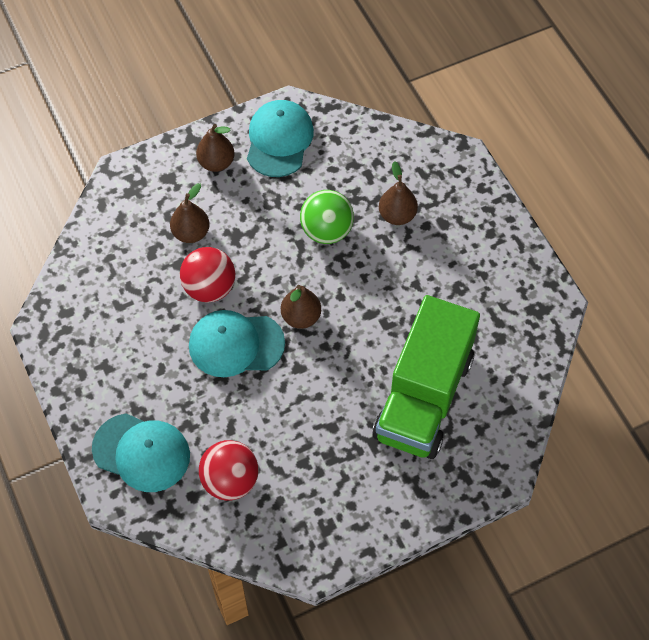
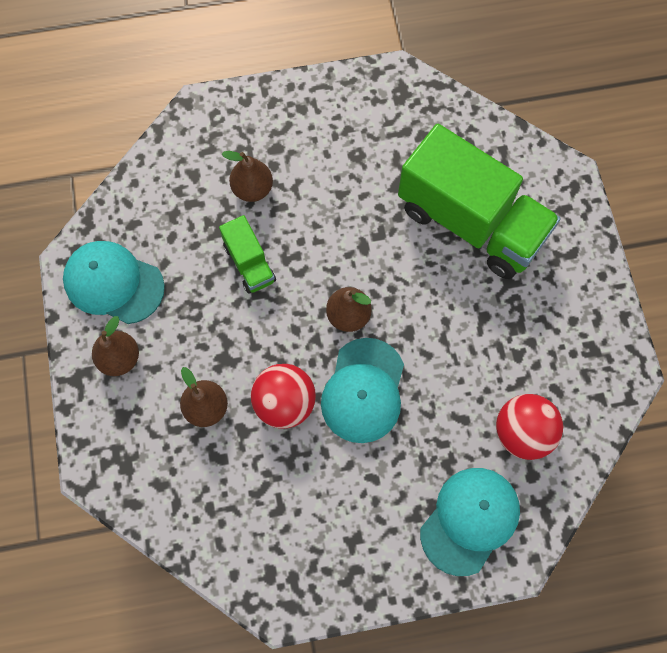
camera: 75 degrees left, 10 degrees up
(326, 231) = (249, 263): green ball -> green truck

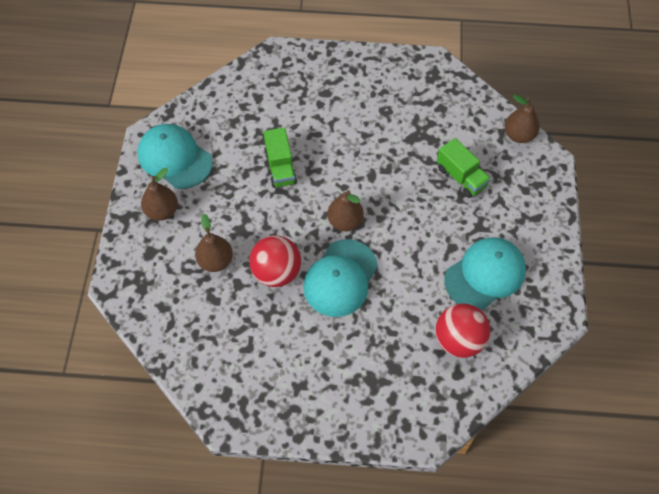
camera: 15 degrees right, 10 degrees down
(252, 189) = (299, 117): brown pear -> brown pear (519, 135)
(470, 520) = (397, 395): turquoise cap -> turquoise cap (485, 274)
(471, 222) = (461, 177): green truck -> green truck, size x0.46

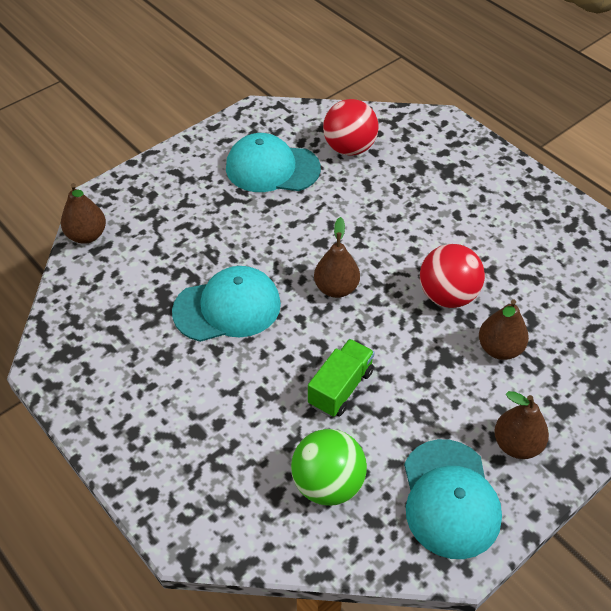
camera: 135 degrees left, 10 degrees down
(239, 120) = (328, 484): none -> green ball
(340, 278) = (393, 249): turquoise cap -> turquoise cap (227, 307)
(461, 177) = (186, 243): green truck -> none

